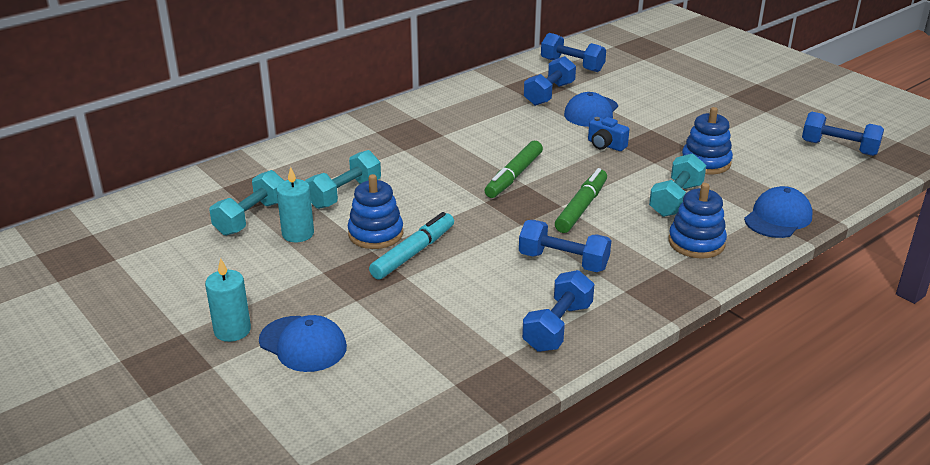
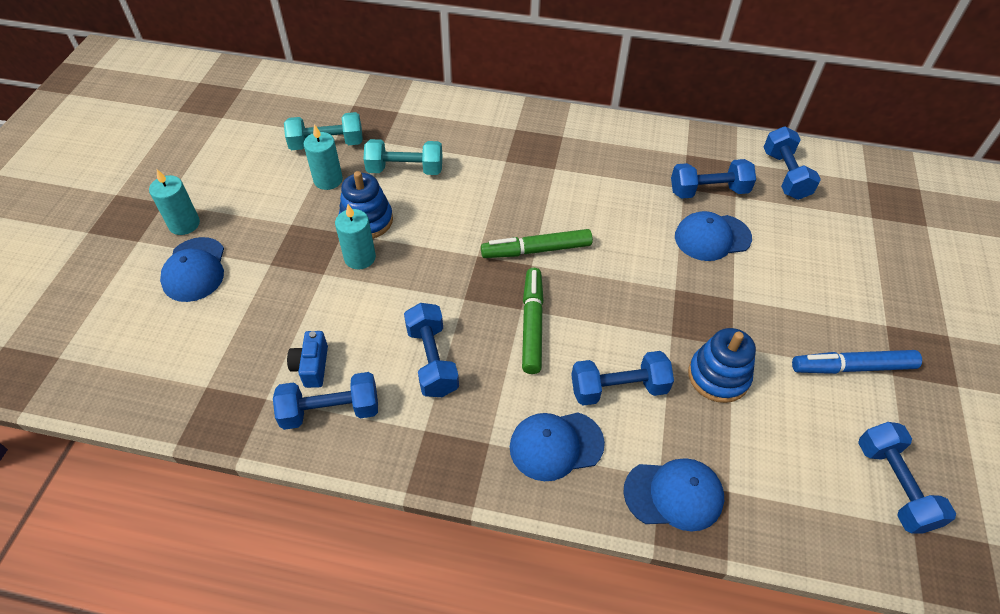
camera: 50 degrees right, 20 degrees up
(413, 253) = (360, 258): turquoise marker -> turquoise candle
(581, 207) = (532, 324): green marker -> green marker turned 75 degrees counterclockwise
(605, 145) = (661, 282): blue camera -> blue camera (312, 366)
(675, 200) = (618, 388): turquoise dumbbell -> blue dumbbell
(696, 243) = (556, 445): blue stacking toy -> blue cap
(747, 120) = (852, 367): none -> blue marker

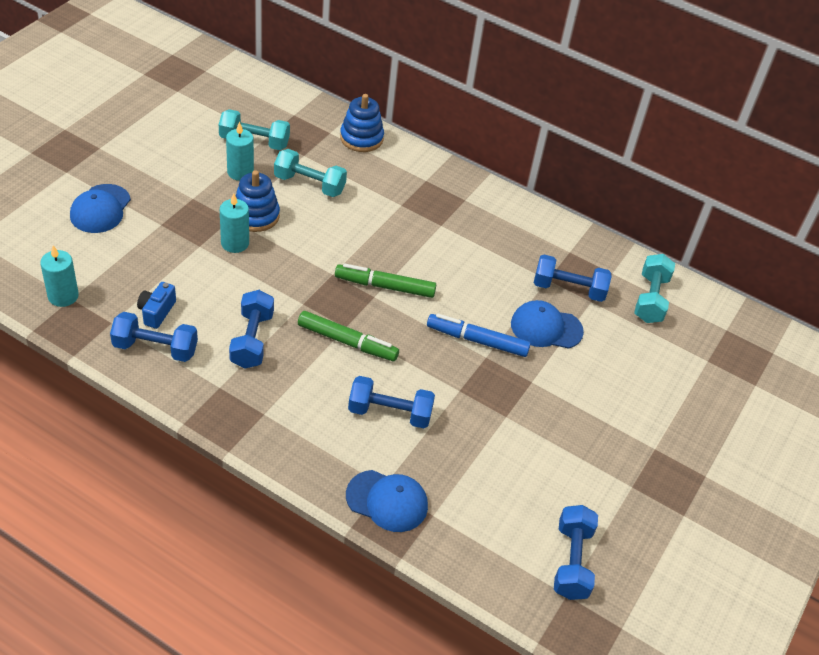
camera: 15 degrees right, 5 degrees down
(184, 224) = (108, 170): turquoise candle -> turquoise candle (63, 296)
(532, 324) = (347, 342): green marker -> green marker turned 90 degrees clockwise
(556, 445) = (315, 434): blue cap -> none
(718, 376) = (479, 434): blue stacking toy -> blue stacking toy (361, 138)
(785, 175) = (650, 299): blue dumbbell -> turquoise dumbbell
(852, 367) = (599, 468): blue marker -> blue marker (477, 340)

